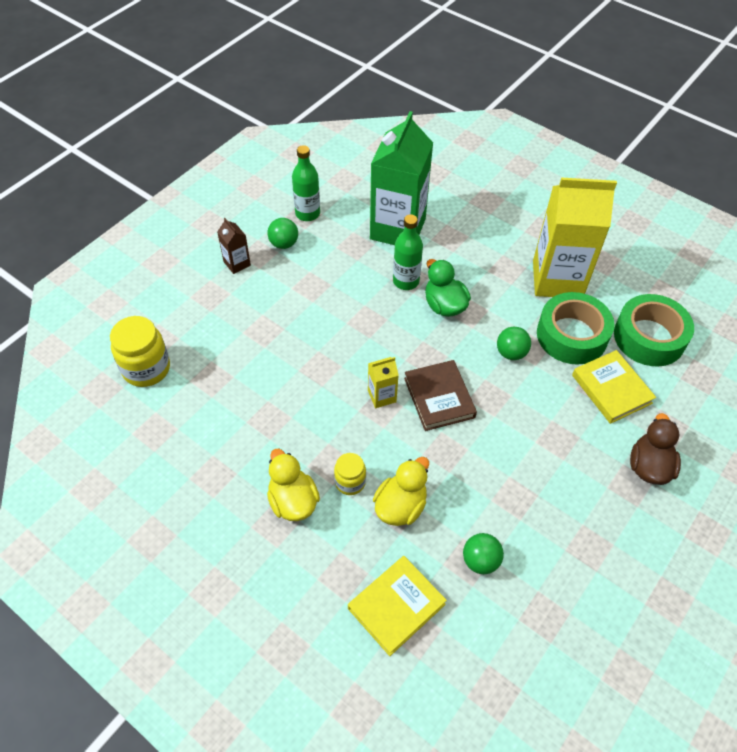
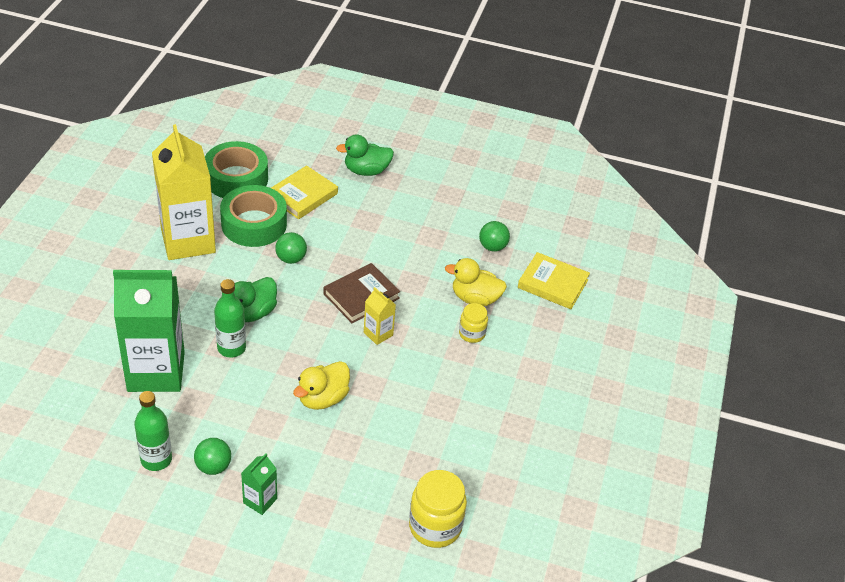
camera: 115 degrees left, 10 degrees down
(237, 263) = (260, 501): brown carton -> green carton
(293, 501) = (508, 365): yellow duck -> yellow duck (323, 398)
(649, 466) = (366, 171): brown duck -> green duck

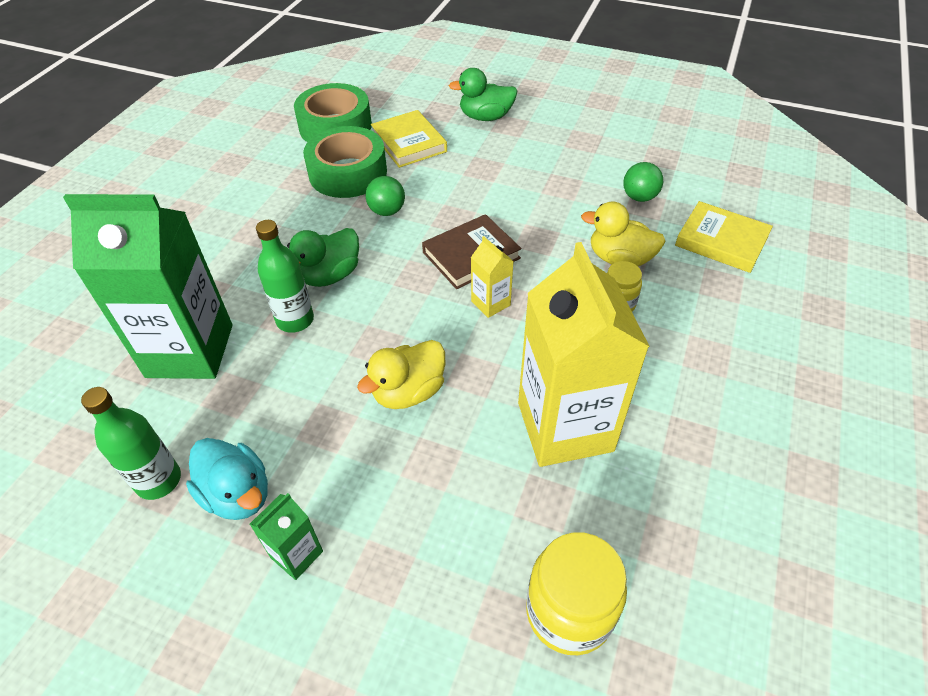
camera: 10 degrees right, 5 degrees up
(188, 241) = (266, 191): yellow carton -> yellow carton (565, 426)
(213, 466) = (238, 494): green ball -> turquoise duck
(302, 195) = (409, 143): yellow book -> yellow book turned 75 degrees counterclockwise

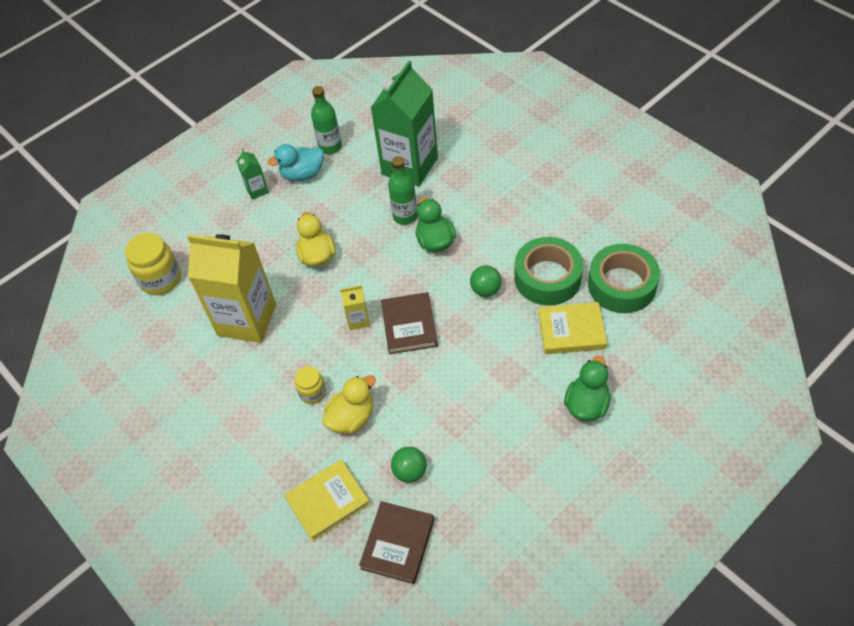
camera: 120 degrees right, 5 degrees up
(711, 182) = (398, 544): none -> brown book

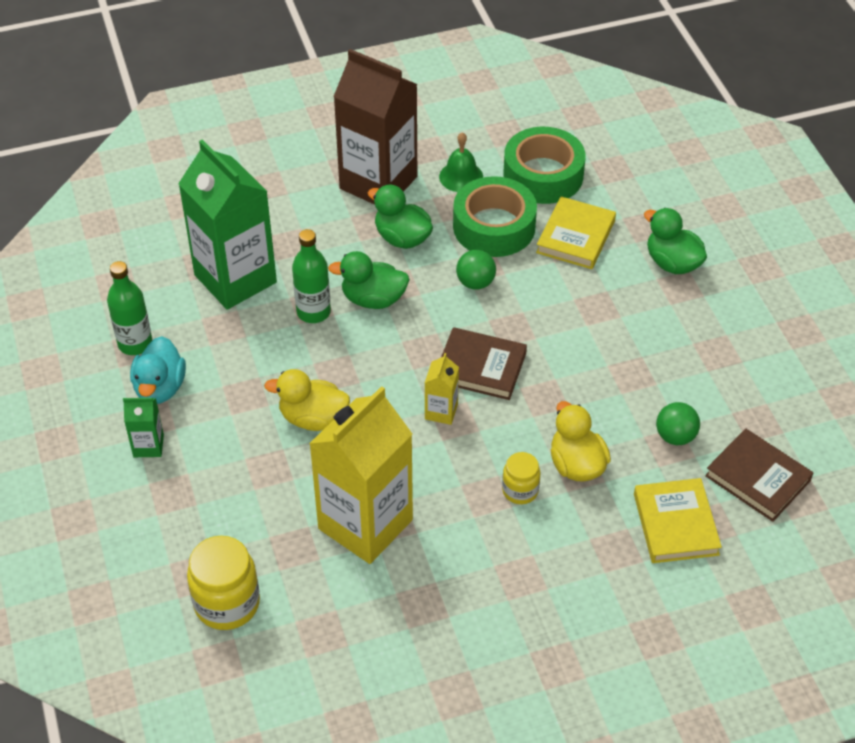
camera: 70 degrees left, 5 degrees down
(501, 232) = (402, 238): none -> green duck
(544, 196) = (378, 182): none -> brown carton
(584, 238) = (461, 176): none -> green bell

